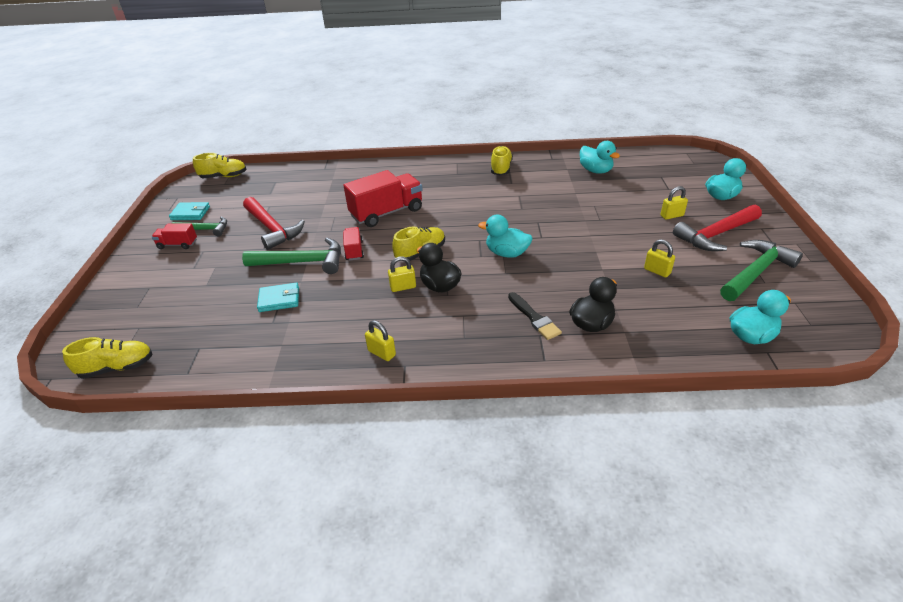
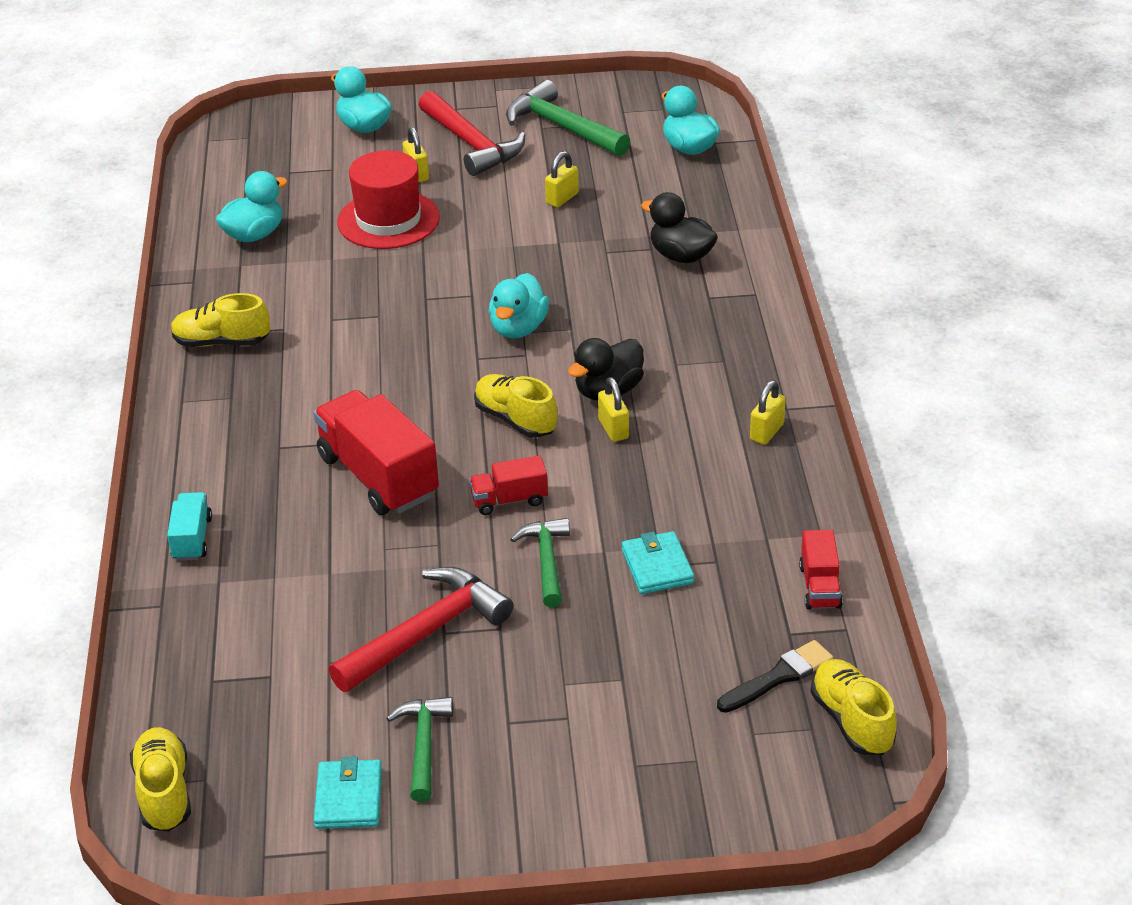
camera: 95 degrees left, 0 degrees up
(177, 244) = (482, 774): red truck -> red truck (819, 586)
(302, 262) = (547, 561): green hammer -> green hammer, size x0.62
(361, 172) = (192, 539): none -> turquoise truck
(534, 318) = (674, 302): black brush -> black brush (778, 677)
(617, 208) = (388, 220): none -> red hat

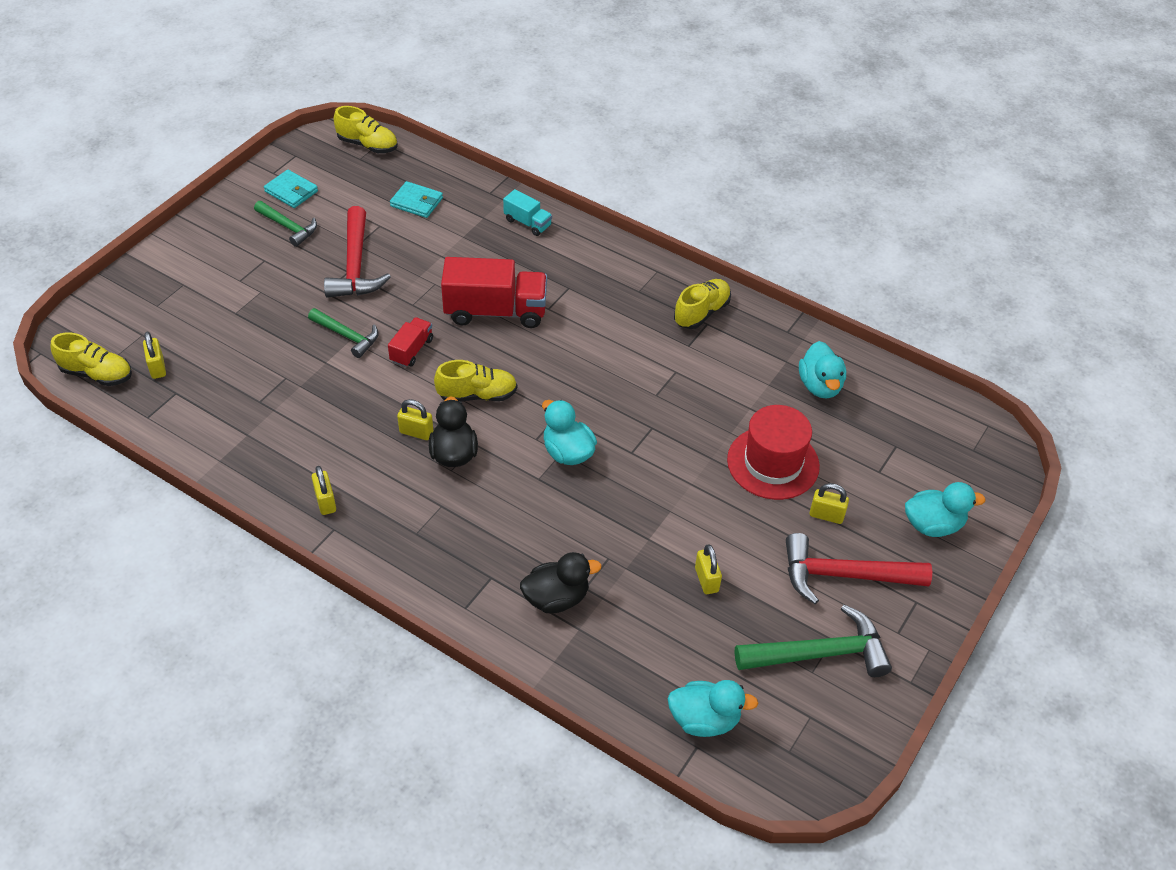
camera: 125 degrees right, 10 degrees up
(657, 566) = (287, 375): turquoise wallet -> turquoise wallet (416, 202)
(778, 677) = (157, 367): black brush -> yellow padlock
(819, 586) = (186, 429): red truck -> none

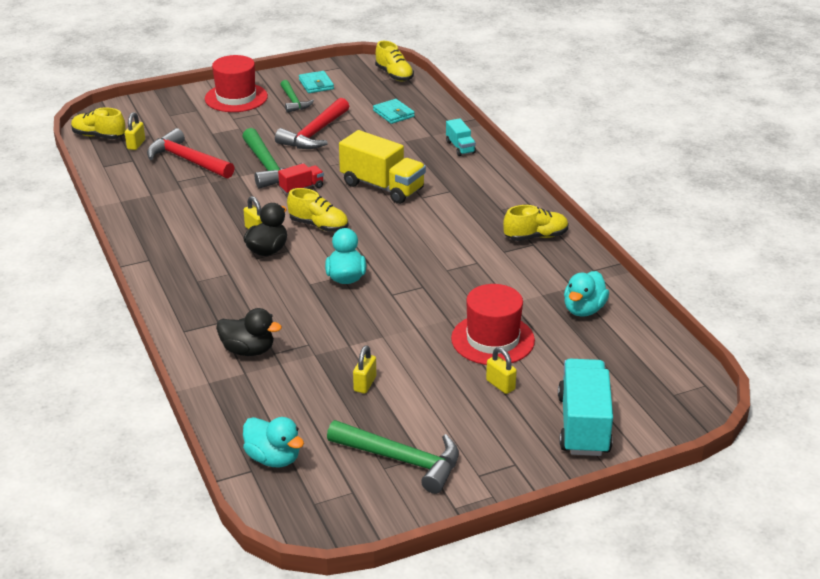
camera: 35 degrees right, 15 degrees down
(97, 374) = (99, 136): yellow shoe -> yellow shoe turned 150 degrees clockwise
(214, 247) = (236, 98): none -> red hat
(325, 502) = (159, 244): yellow padlock -> none
(347, 336) = (268, 167): green hammer -> green hammer, size x1.62
(495, 311) = (382, 187): red truck -> yellow truck
(844, 575) = (474, 424): red hammer -> red hammer (187, 160)
(933, 525) = (583, 425): turquoise duck -> turquoise truck

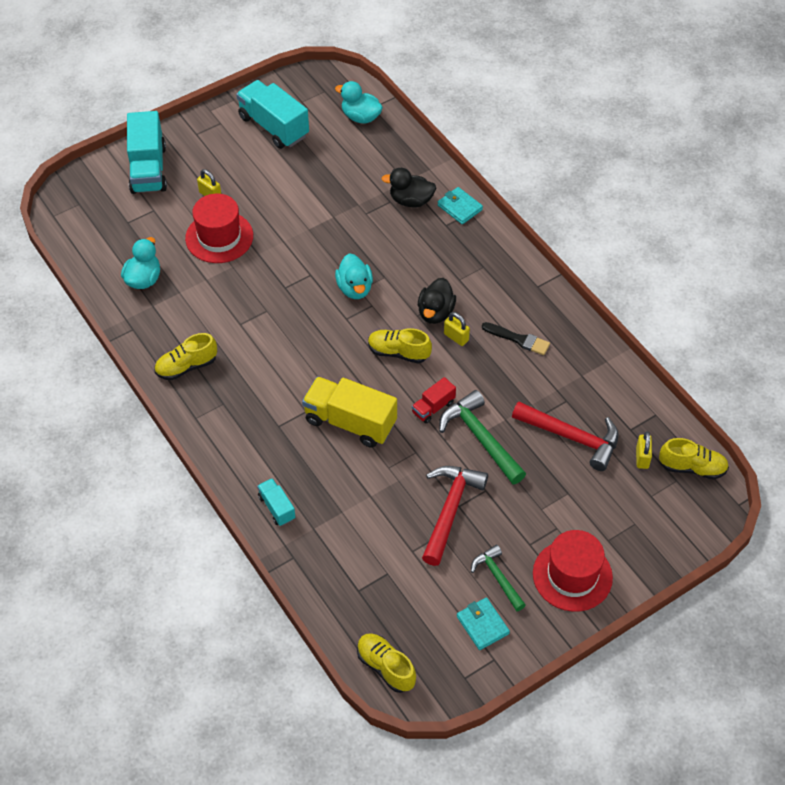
camera: 170 degrees right, 20 degrees up
(195, 223) = (518, 339): none -> black brush
(365, 384) = (312, 182): yellow padlock -> none
(393, 114) = (367, 568): turquoise wallet -> turquoise wallet (459, 207)
(401, 460) = (274, 126): green hammer -> turquoise truck

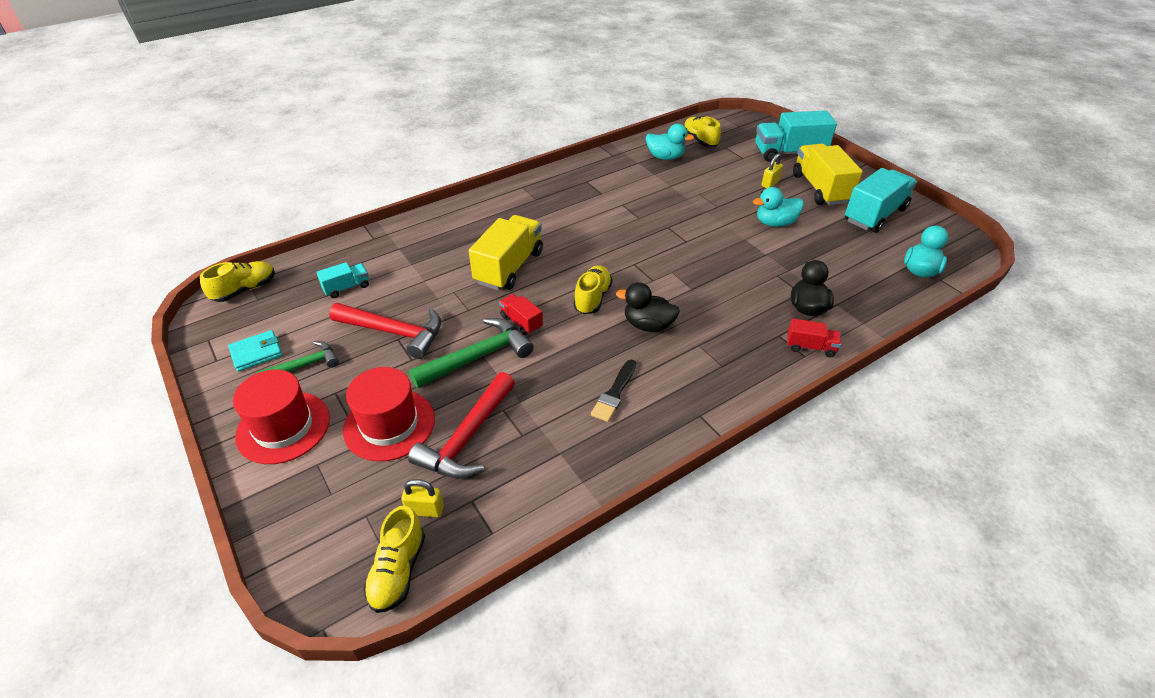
camera: 90 degrees right, 10 degrees down
(186, 366) = (575, 180): yellow shoe -> yellow shoe (700, 140)
(219, 237) = (720, 190): red hat -> red hat (389, 424)
(224, 157) = (820, 189): none -> yellow truck
(277, 507) = (425, 228): turquoise truck -> turquoise truck (347, 288)
(355, 288) = (673, 268): turquoise duck -> turquoise duck (775, 223)
(456, 337) = (614, 340): yellow padlock -> none
(459, 207) = (810, 347): turquoise wallet -> red truck

